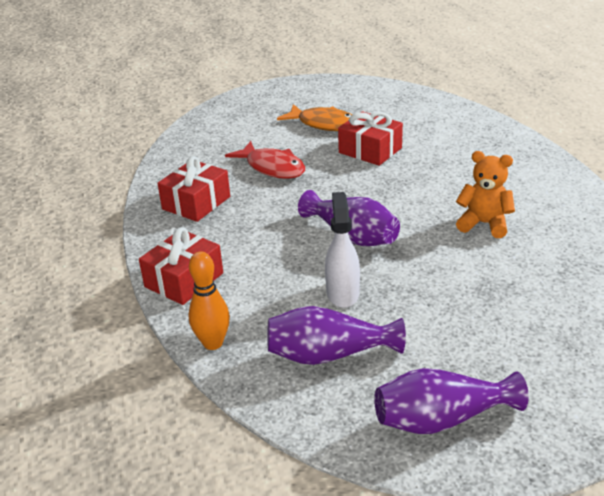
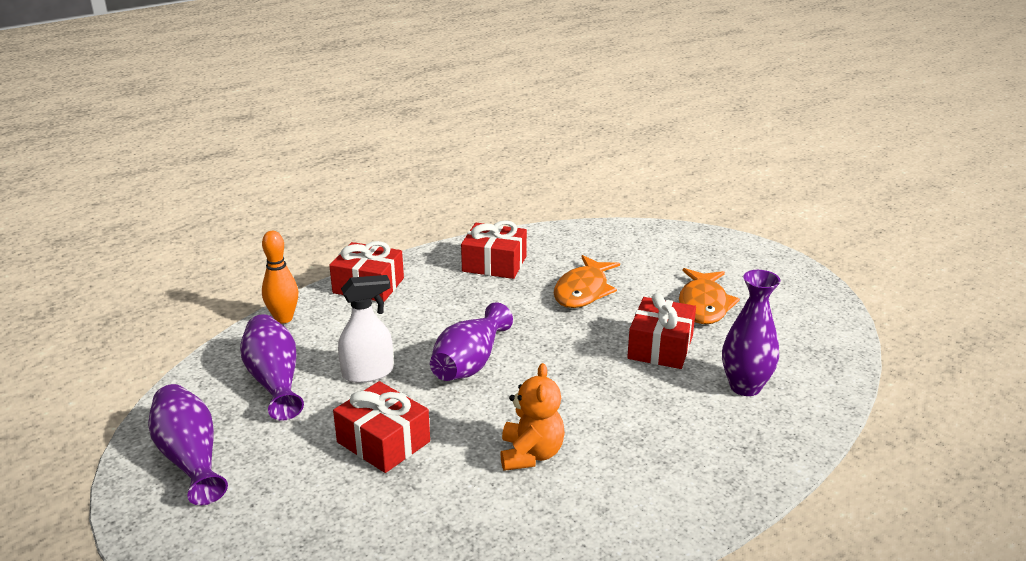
camera: 70 degrees right, 5 degrees down
(272, 167) = (583, 291): red fish -> orange fish
(431, 130) = (745, 387): none -> purple vase
(449, 293) = (383, 442): none -> red gift

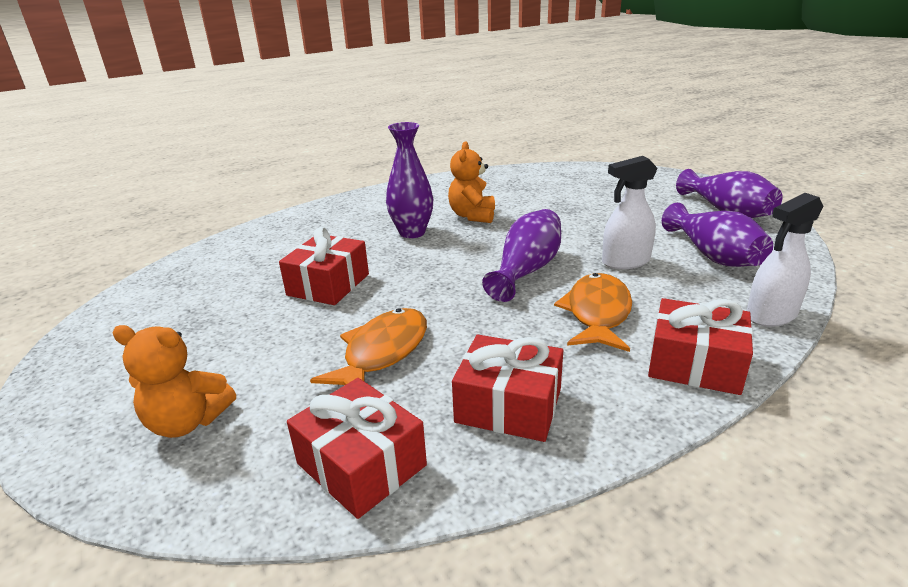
camera: 175 degrees left, 0 degrees up
(283, 318) = (771, 315): orange bowling pin -> white spray bottle
(383, 442) = (585, 220): red gift -> red gift (361, 464)
(683, 255) = (187, 422): none -> orange teddy bear
(703, 305) = (239, 331): orange fish -> orange fish (597, 313)
(745, 387) = (278, 254): purple vase -> purple vase (412, 232)

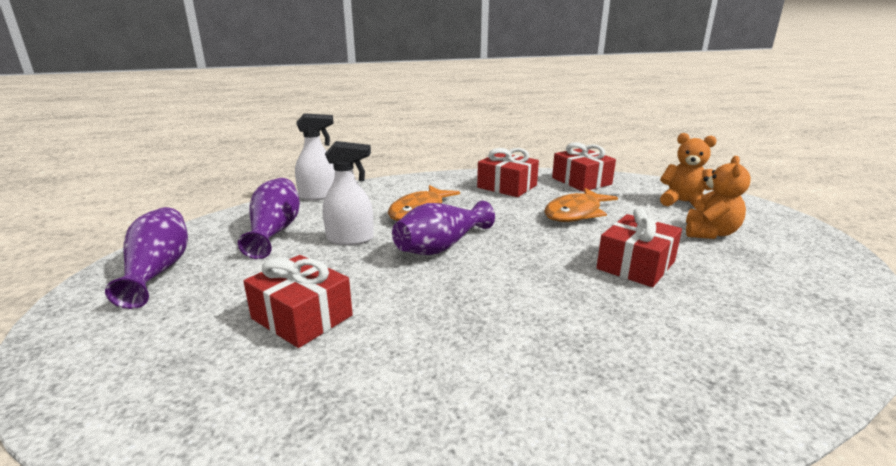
camera: 165 degrees left, 5 degrees down
(412, 232) = (545, 318): purple vase -> none
(472, 216) = (450, 333): orange teddy bear -> orange teddy bear (710, 233)
(695, 364) = (398, 186): red gift -> red gift (302, 317)

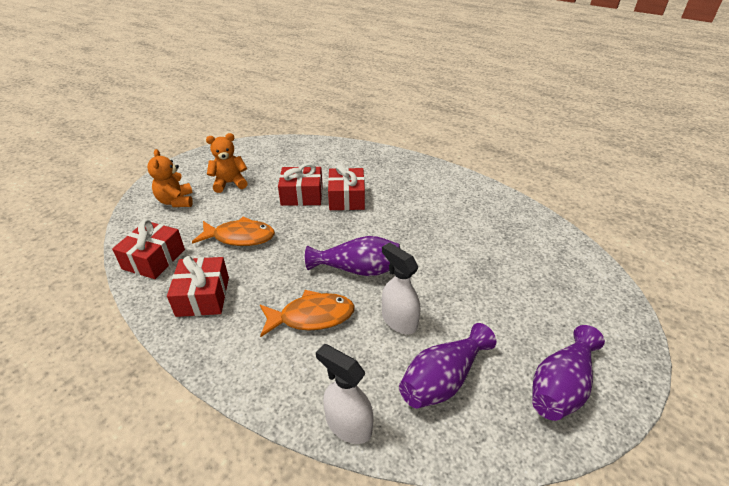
camera: 130 degrees left, 15 degrees up
(302, 317) = (486, 272): red gift -> red gift (346, 198)

